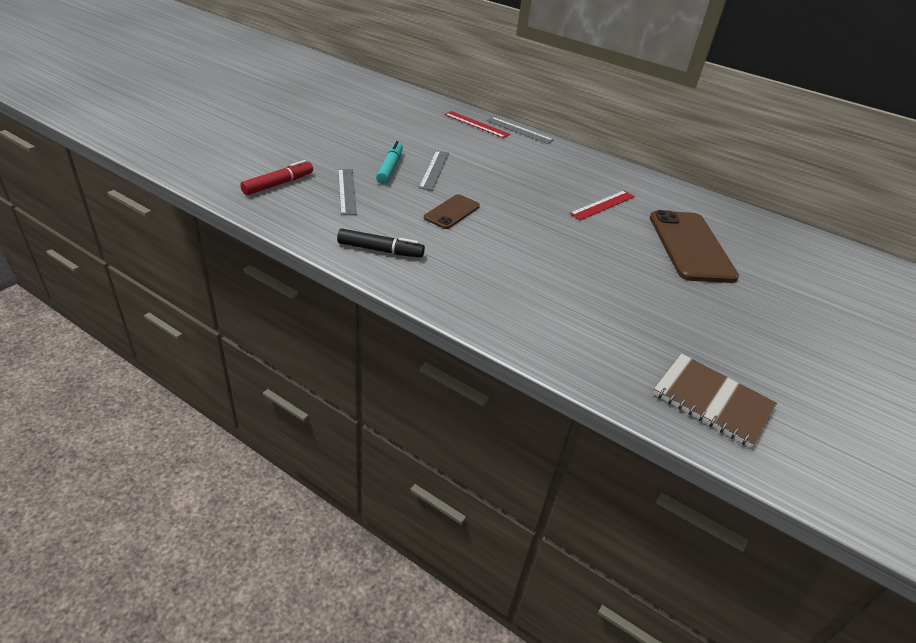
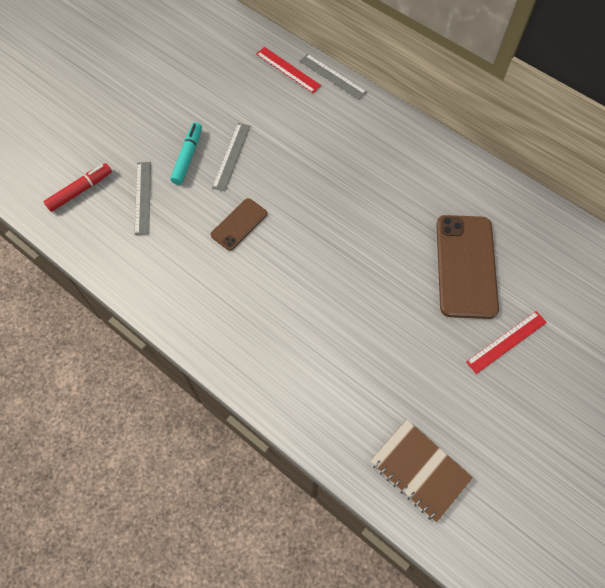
camera: 10 degrees right, 25 degrees up
(380, 250) = (165, 284): black marker -> none
(602, 205) = (393, 204): red ruler -> red ruler (506, 342)

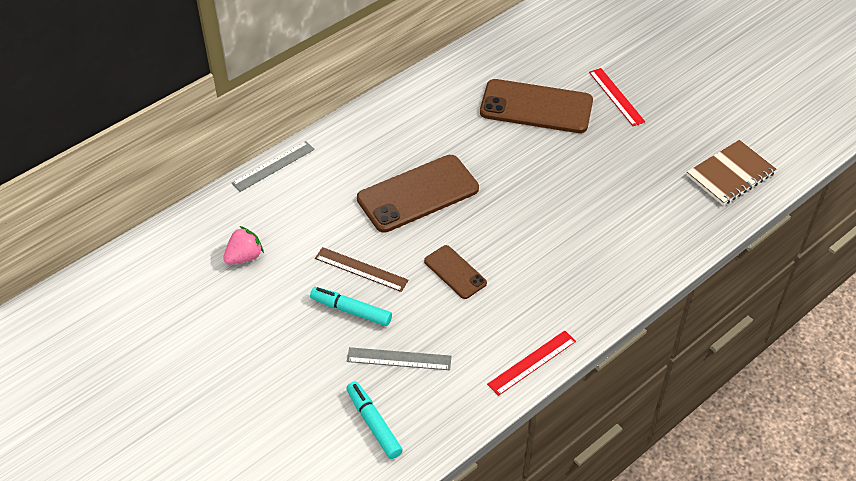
camera: 80 degrees left, 15 degrees down
(80, 191) = (374, 424): red marker -> turquoise marker
(231, 156) = (361, 269): grey ruler -> brown ruler
(232, 78) = (244, 257): none -> pink strawberry
(288, 70) = (249, 203): red ruler -> red ruler (532, 362)
(324, 183) = (418, 194): none -> brown phone

